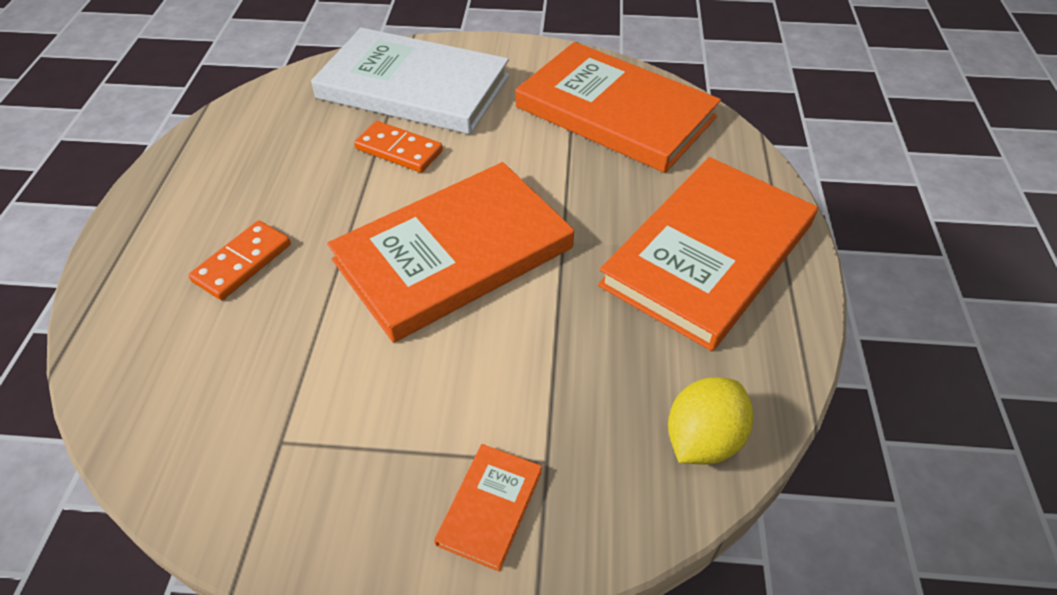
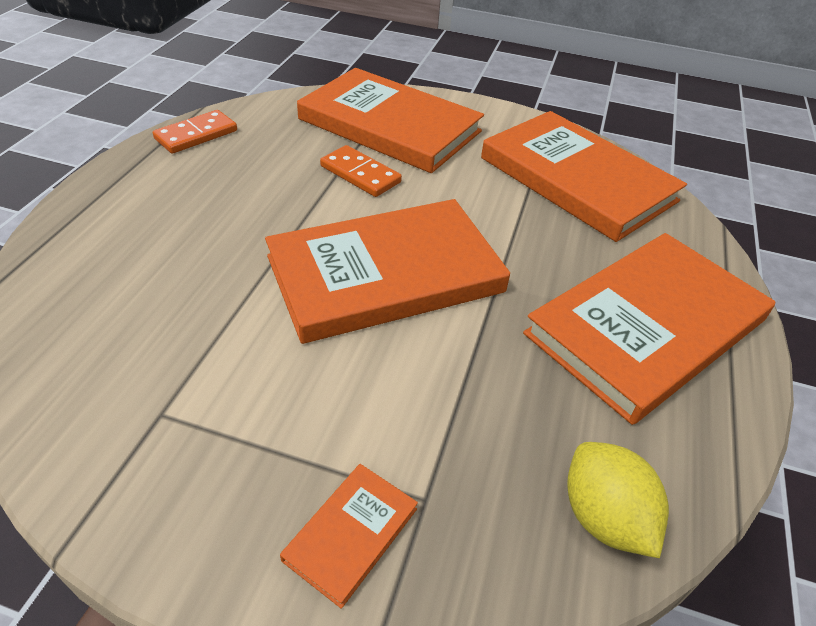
camera: 10 degrees right, 5 degrees down
(242, 263) = (184, 242): orange domino -> orange domino (196, 135)
(413, 87) = (389, 125): white book -> orange book
(702, 439) = (604, 517): yellow lemon -> yellow lemon turned 75 degrees counterclockwise

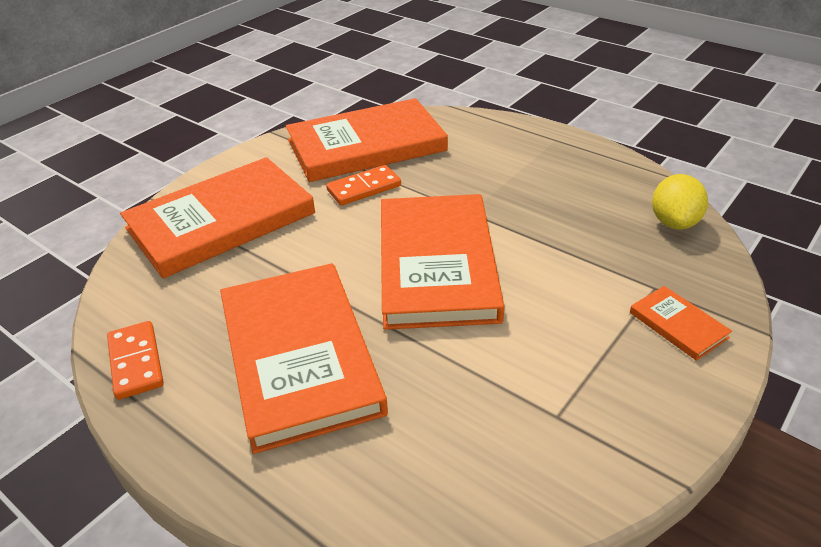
camera: 65 degrees left, 5 degrees down
(360, 174) = (290, 253): orange domino -> orange domino (364, 188)
(604, 517) = (674, 222): yellow lemon -> yellow lemon turned 75 degrees counterclockwise
(647, 327) = (533, 164): orange book -> orange book (300, 356)

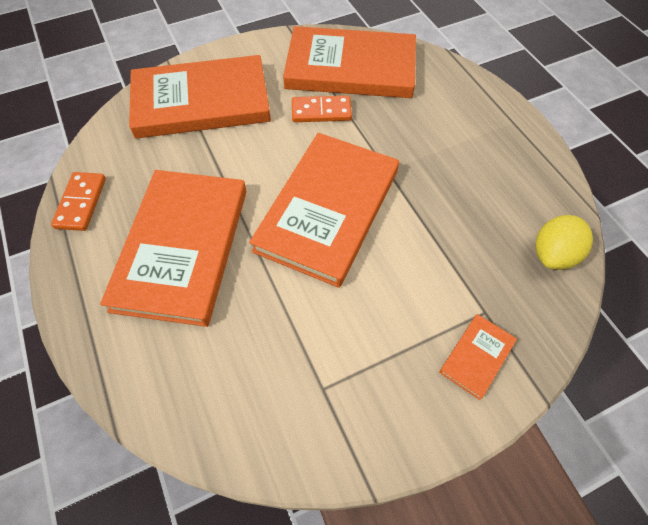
camera: 25 degrees right, 20 degrees up
(678, 325) = (476, 356): orange book -> orange book turned 45 degrees clockwise

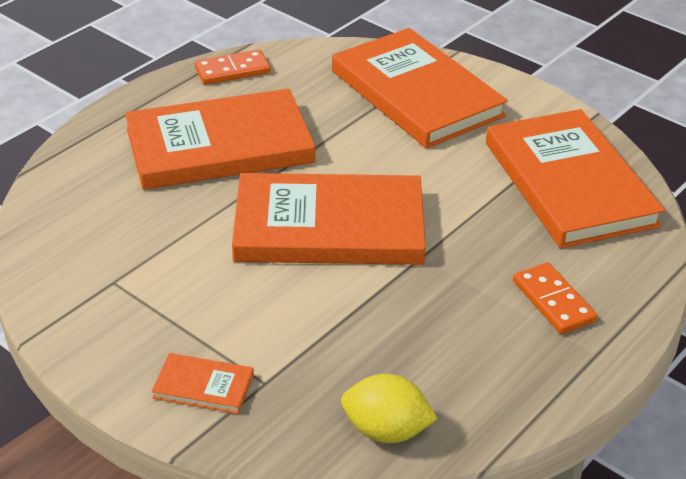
camera: 65 degrees right, 20 degrees down
(321, 111) = (473, 181): orange domino -> orange domino (553, 301)

